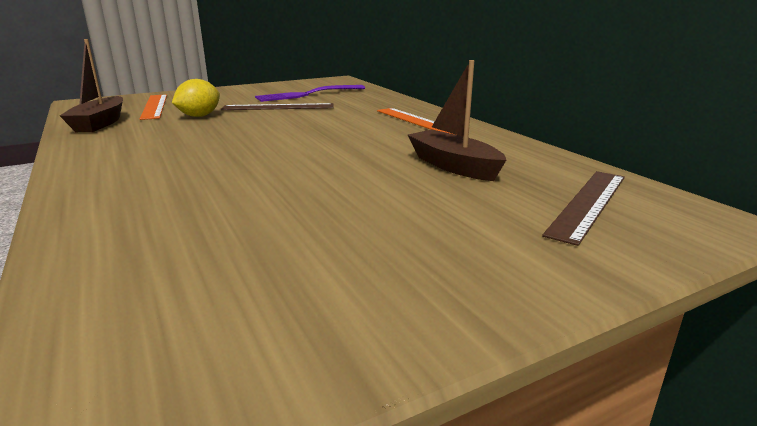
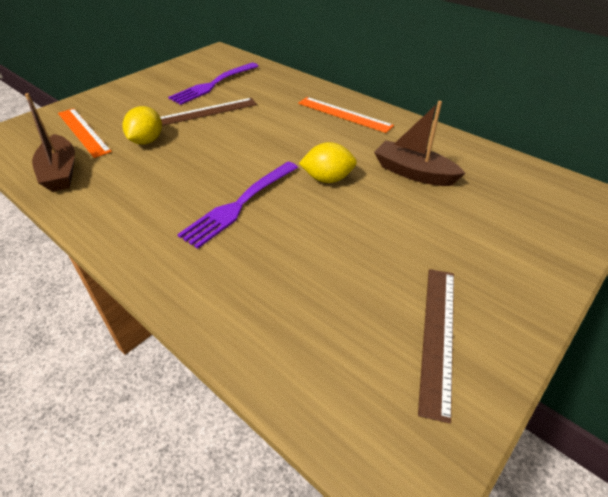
camera: 20 degrees left, 20 degrees up
(226, 160) = (240, 204): none -> purple fork
(344, 157) = (328, 179): none -> yellow lemon
(588, 203) = (522, 197): brown ruler -> brown ruler (438, 336)

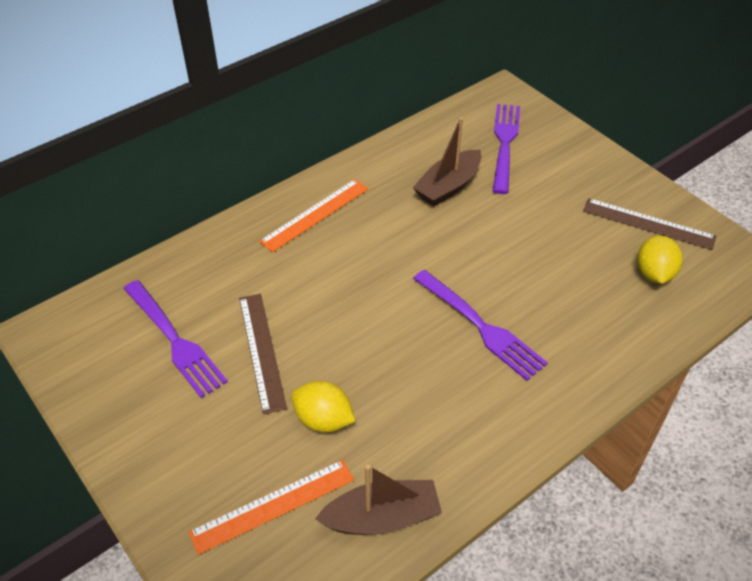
camera: 80 degrees left, 5 degrees up
(328, 179) = (447, 250): yellow lemon -> yellow lemon (654, 273)
(505, 204) = (504, 144): none -> purple fork

